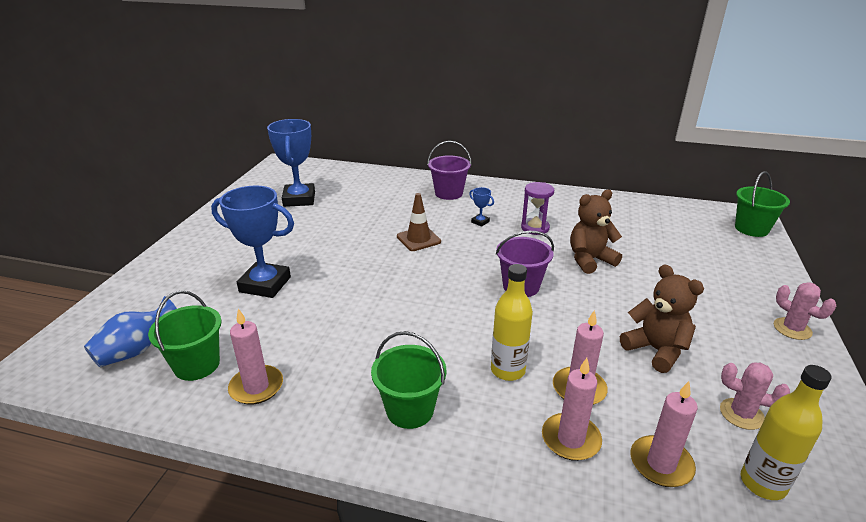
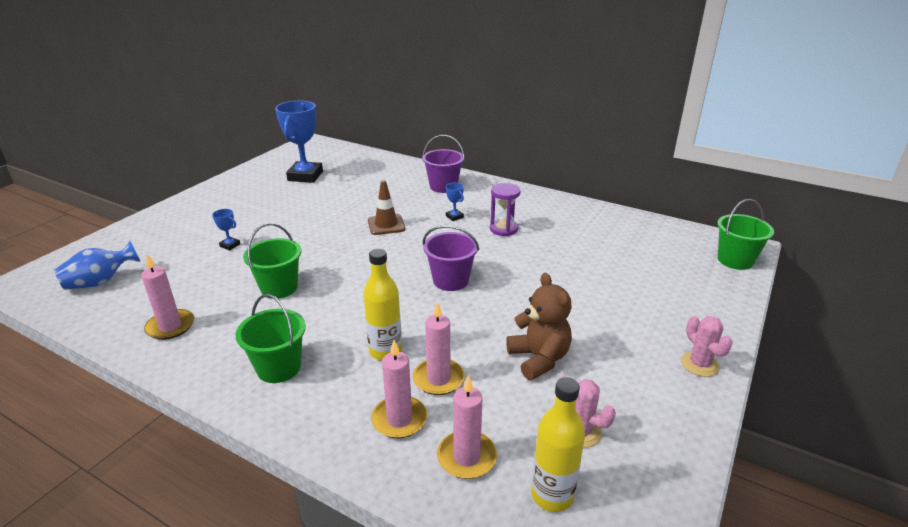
camera: 15 degrees right, 0 degrees up
(197, 365) = (137, 301): green bucket -> green bucket (279, 288)
(265, 284) = (230, 245): blue trophy -> blue trophy, size x0.42
(590, 260) = (536, 266): brown teddy bear -> none

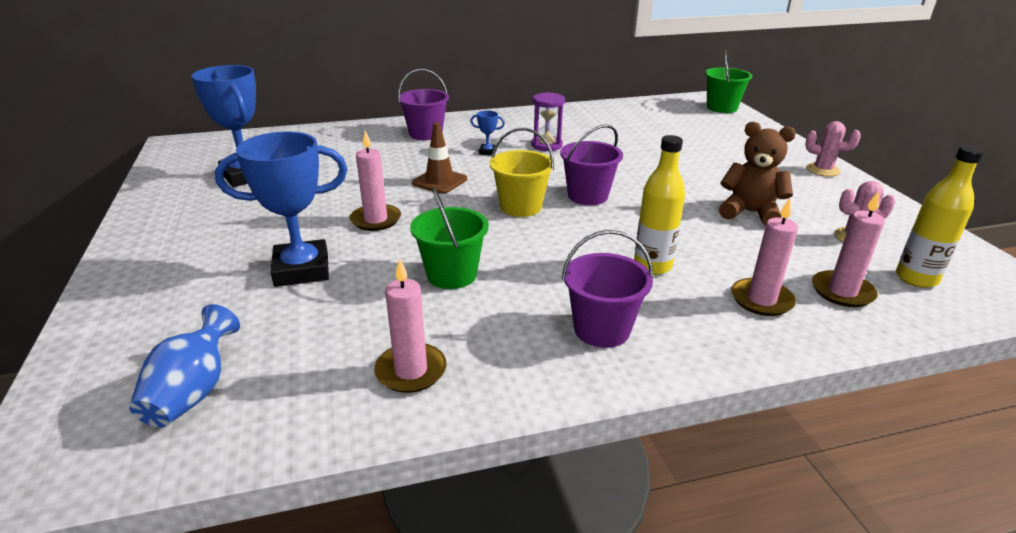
camera: 45 degrees left, 0 degrees up
(230, 245) = (302, 270): blue trophy -> blue trophy, size x2.39
(279, 368) = (601, 329): green bucket -> purple bucket
(395, 266) = (521, 207): none -> yellow bucket
(438, 379) = (725, 260): pink candle -> pink candle (376, 220)

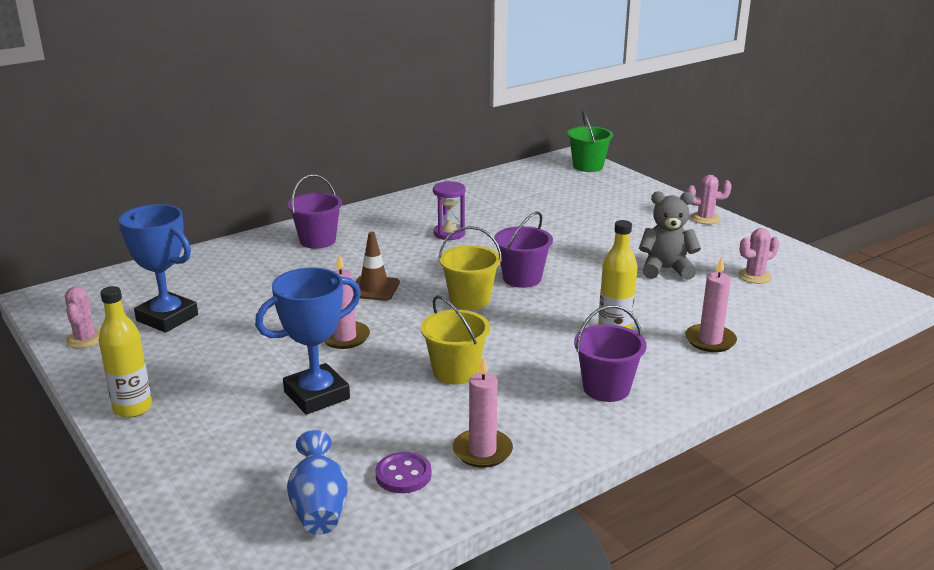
camera: 20 degrees left, 5 degrees down
(168, 181) = (85, 339): none -> pink cactus
(307, 377) = (403, 475): none -> purple button
(452, 275) = (455, 372): green bucket -> yellow bucket
(487, 152) = (397, 250): blue trophy -> none
(750, 213) = (666, 269): brown teddy bear -> grey teddy bear
(842, 292) = (764, 322): pink candle -> none
(916, 278) = (810, 301): yellow bottle -> yellow bottle (133, 408)

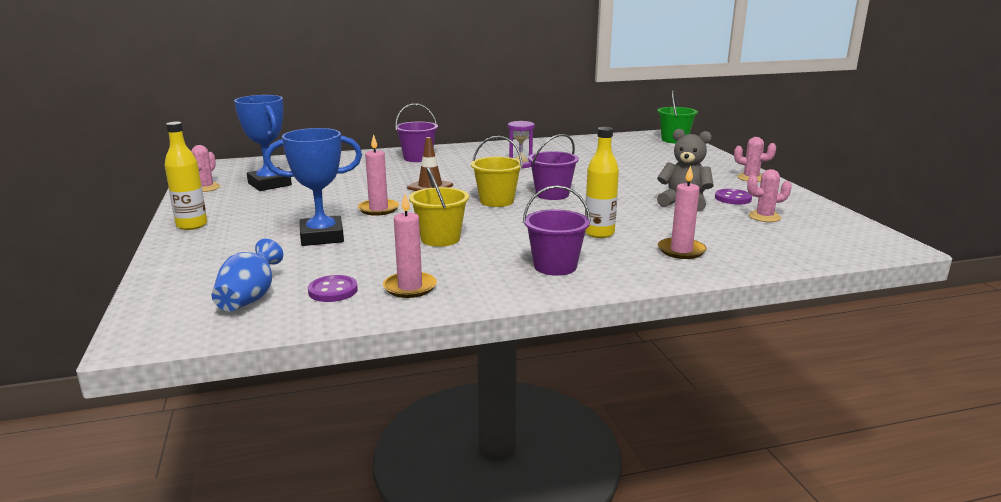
camera: 20 degrees right, 5 degrees down
(708, 253) = (733, 198): none -> purple button

